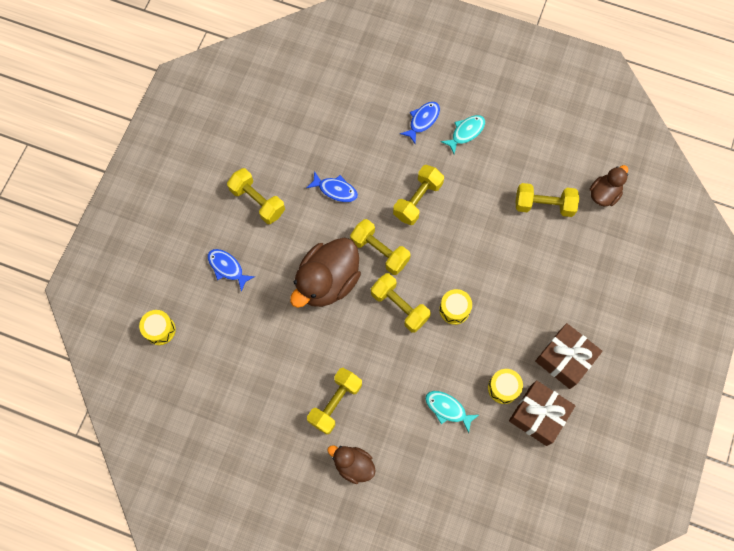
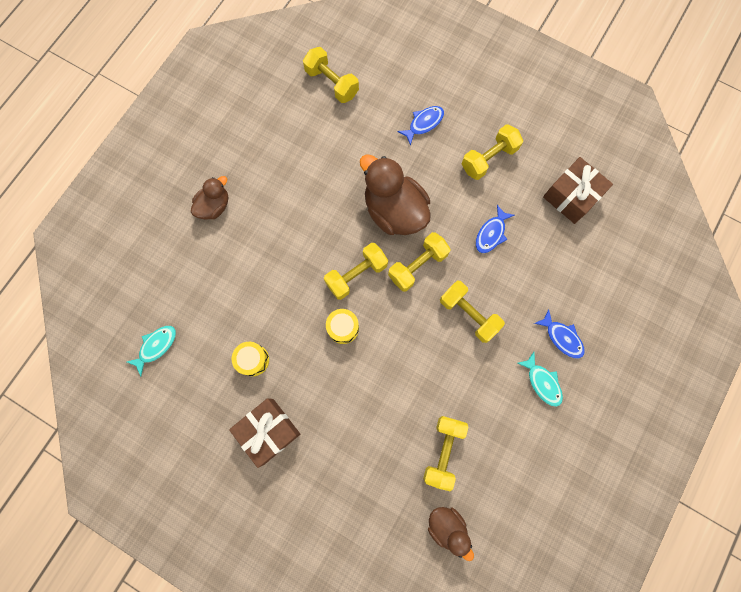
camera: 100 degrees right, 5 degrees up
(160, 330) = (374, 62): yellow drum -> none
(335, 403) = (274, 199): yellow dumbbell -> yellow dumbbell (332, 83)
(447, 409) = (245, 301): turquoise fish -> turquoise fish (156, 346)
(538, 415) = (218, 389): brown gift -> brown gift (571, 196)

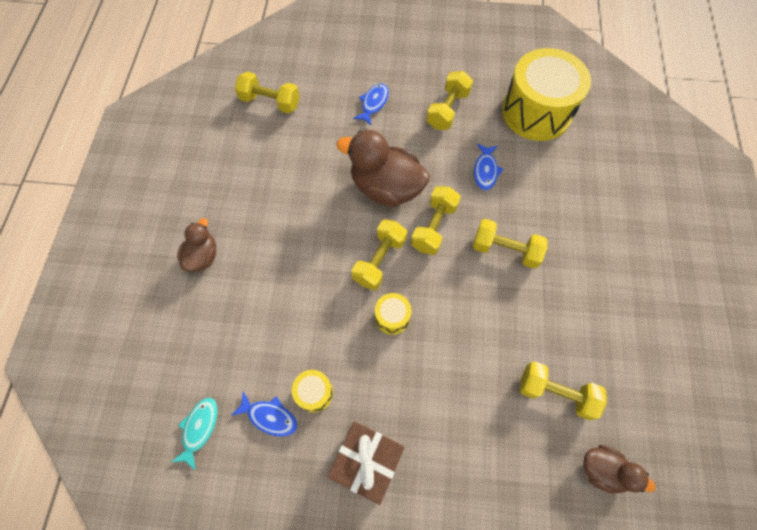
camera: 25 degrees left, 10 degrees down
(443, 451) = (555, 393): yellow dumbbell -> yellow dumbbell turned 60 degrees counterclockwise
(542, 382) = (607, 282): turquoise fish -> none
(562, 337) = (600, 233): blue fish -> blue fish (269, 416)
(571, 196) = (536, 112): brown gift -> yellow drum

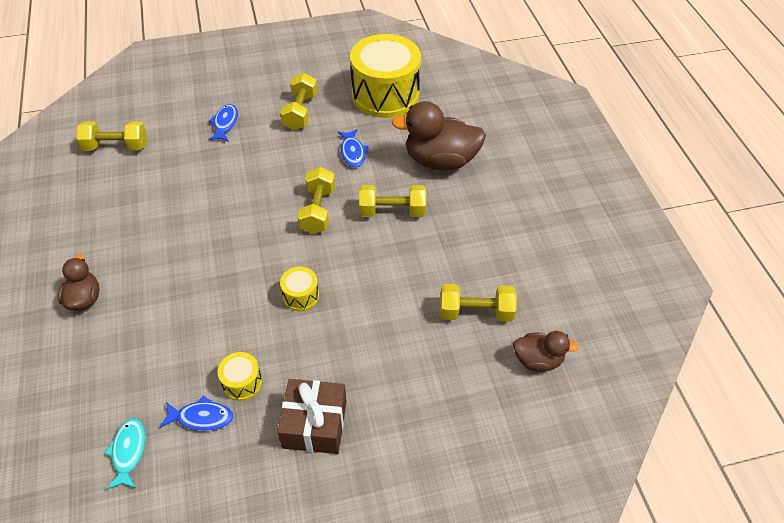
camera: 20 degrees left, 15 degrees down
(379, 260) = (273, 252): yellow dumbbell -> none
(386, 187) = (260, 190): brown duck -> brown duck (440, 160)

